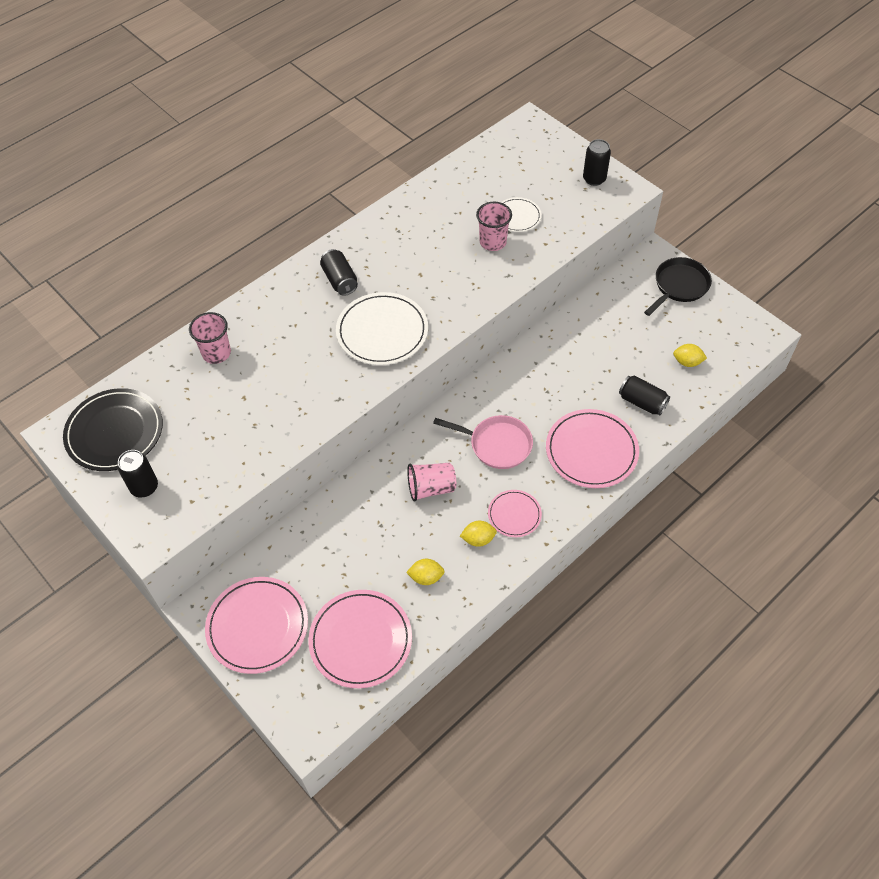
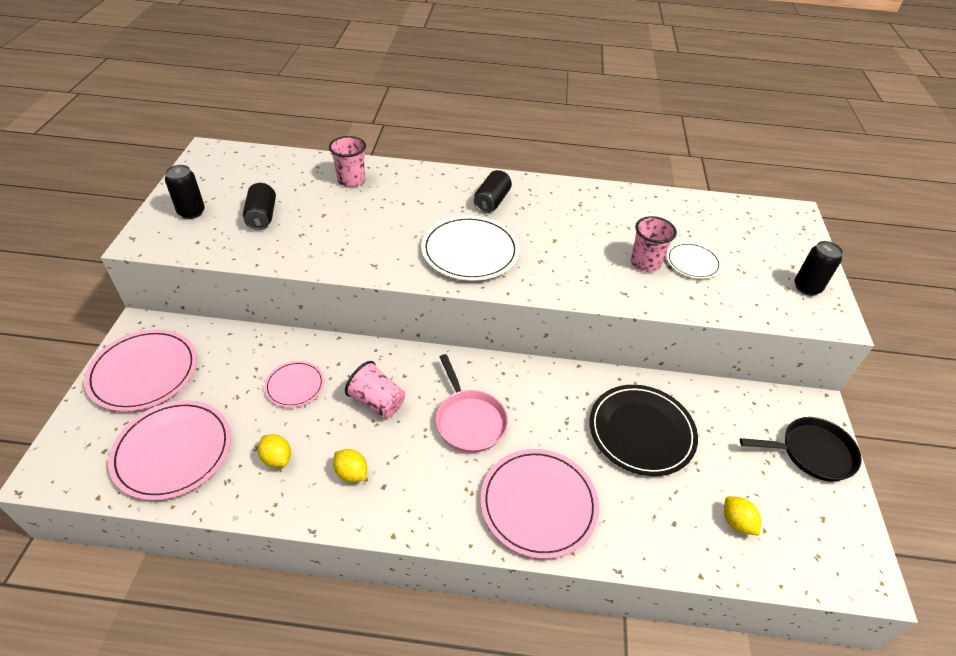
camera: 45 degrees right, 10 degrees down
(115, 432) = (231, 173): black plate -> black plate (641, 432)
(514, 514) = (404, 485): pink plate -> pink plate (295, 385)
(642, 402) = (642, 512): black can -> black can (262, 216)

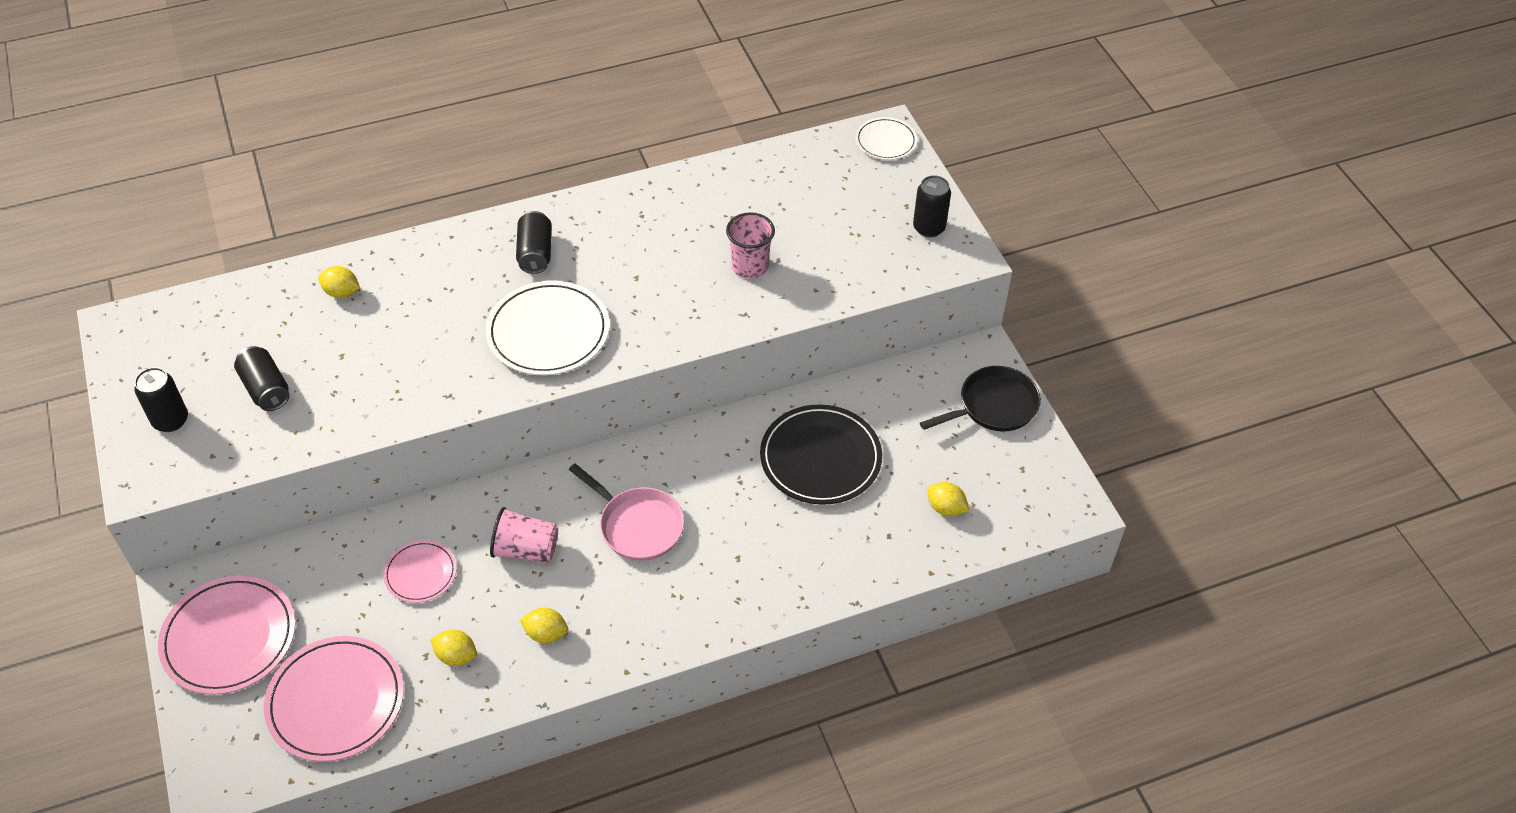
camera: 25 degrees left, 5 degrees up
(351, 180) = (342, 292): pink cup -> yellow lemon
(538, 504) = (752, 577): pink plate -> none
(692, 262) = (800, 244): white plate -> white plate (886, 141)

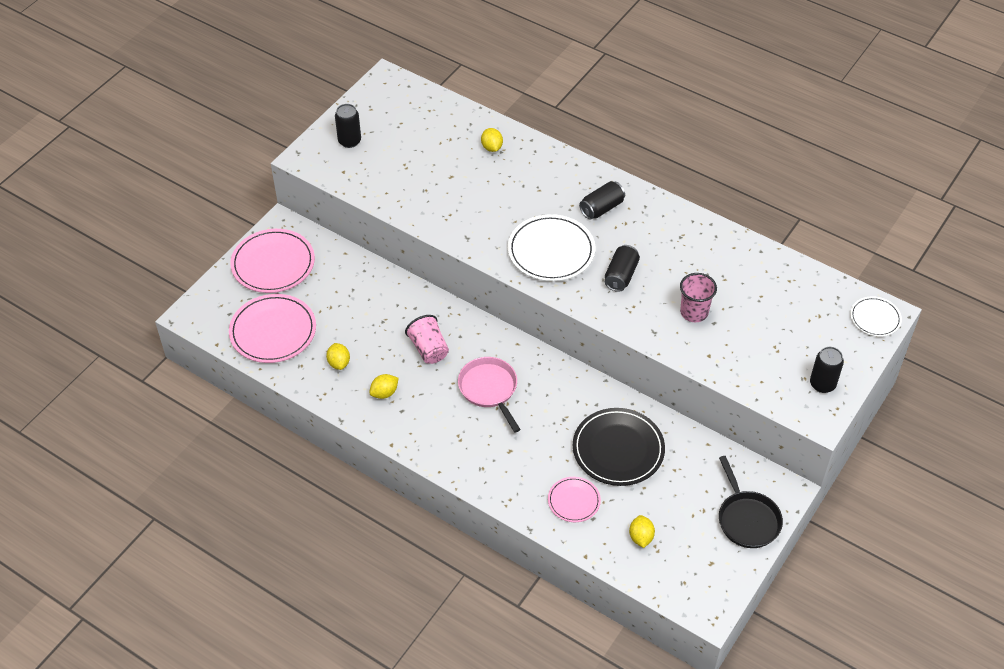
camera: 55 degrees right, 0 degrees up
(266, 389) = (402, 162): black can -> black can (621, 276)
(420, 573) = (375, 314): pink plate -> pink plate (574, 501)
(546, 634) = (384, 393): yellow lemon -> yellow lemon turned 75 degrees clockwise
(638, 525) = (489, 389): pink pan -> pink pan turned 150 degrees clockwise
(993, 406) = (747, 519): black pan -> black pan turned 45 degrees clockwise

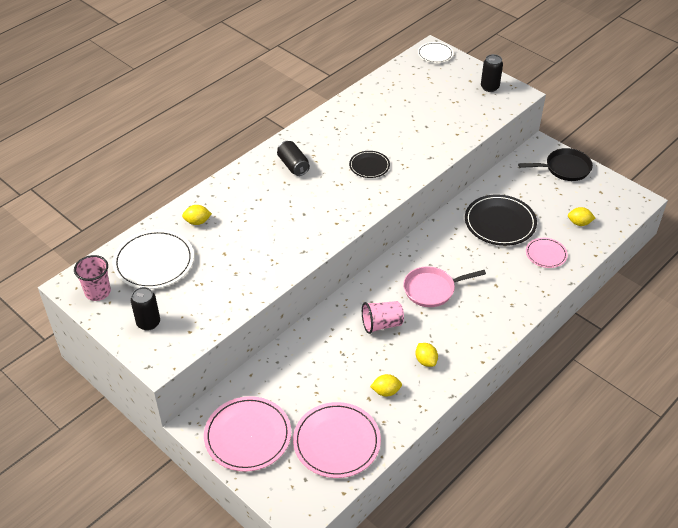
camera: 80 degrees left, 5 degrees down
(551, 251) = (333, 201): white plate -> white plate (154, 262)
(621, 276) = (369, 166): black can -> black plate
(694, 312) = (414, 134): pink cup -> pink cup (98, 292)

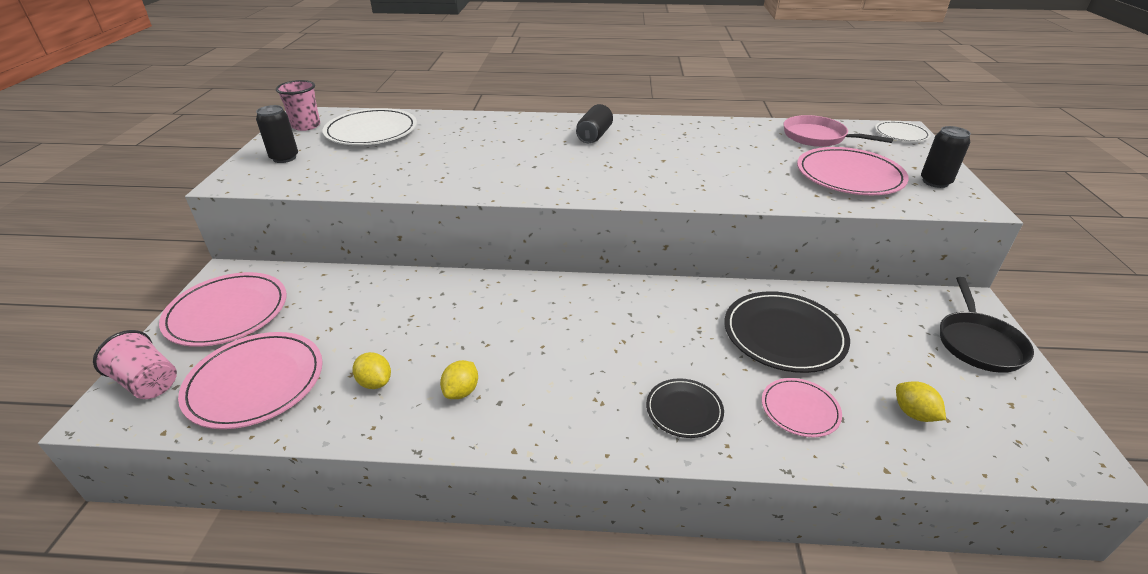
camera: 50 degrees right, 10 degrees down
(197, 222) = (449, 128): yellow lemon -> none
(369, 166) = (664, 169): black plate -> black plate (684, 410)
(381, 324) = (487, 324): pink cup -> pink cup (148, 382)
(432, 289) = (591, 335): pink pan -> pink pan (818, 137)
(453, 108) = (849, 176): none -> pink plate
(565, 168) = (978, 343): black pan -> black pan turned 60 degrees clockwise

